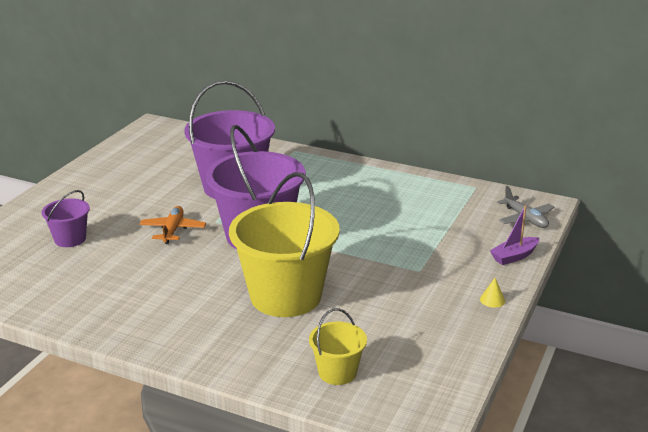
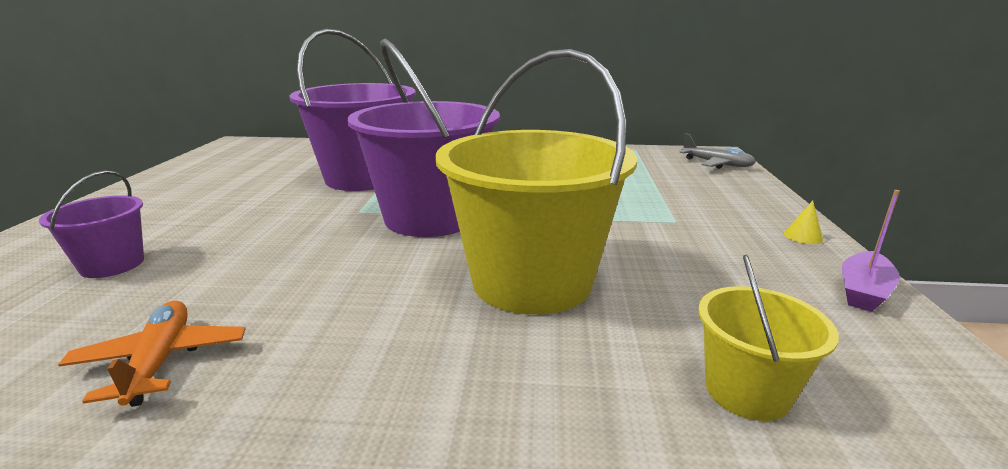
camera: 20 degrees left, 5 degrees down
(173, 230) = (298, 229): orange plane -> orange plane (160, 361)
(514, 256) = (756, 193): purple boat -> purple boat (863, 291)

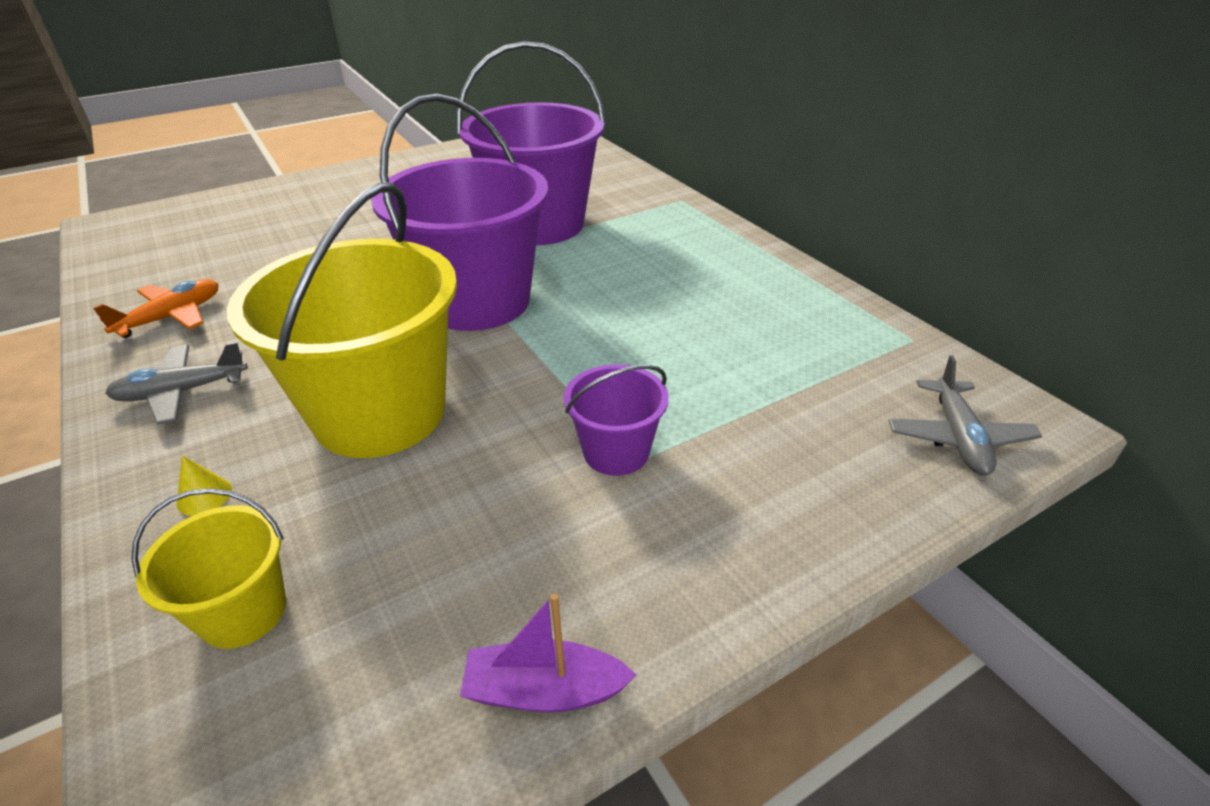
camera: 55 degrees right, 15 degrees up
(112, 265) = (279, 230): purple bucket -> purple bucket (616, 452)
(348, 376) = (182, 392): none -> grey plane
(803, 236) = (703, 599): yellow cone -> yellow cone (204, 496)

